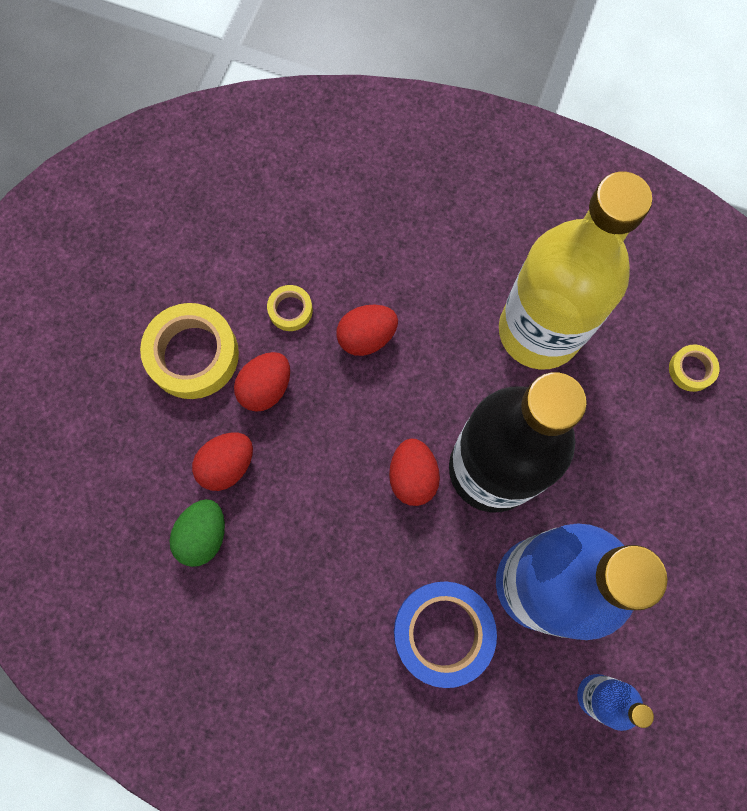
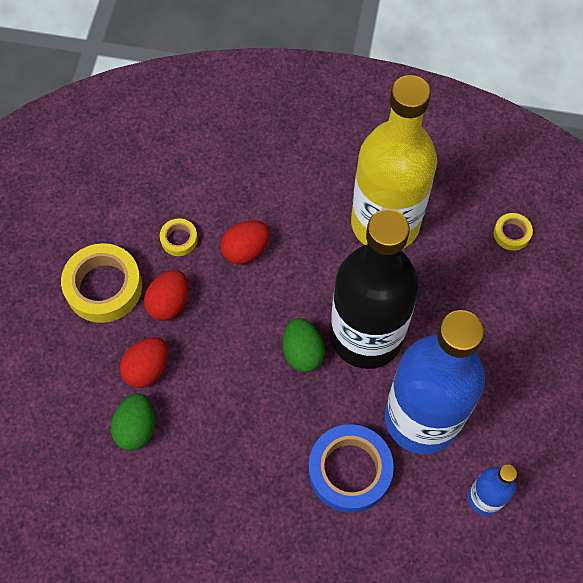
camera: 10 degrees left, 10 degrees down
(412, 476) = (302, 352): red egg -> green egg

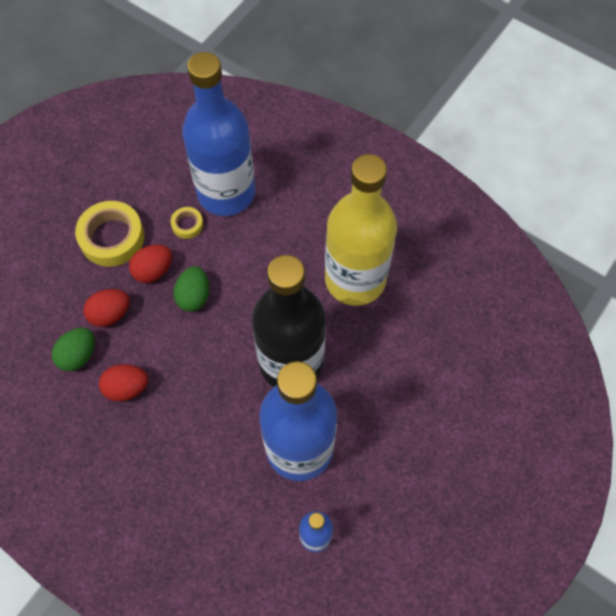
camera: 25 degrees right, 0 degrees up
(202, 189) = (226, 193): none -> blue bottle
(245, 250) = (233, 254): red egg -> red egg (127, 388)
(302, 352) = (234, 353): green egg -> green egg (194, 296)
(349, 471) = (220, 463): blue tape -> none
(511, 234) = (456, 332): yellow tape -> none

